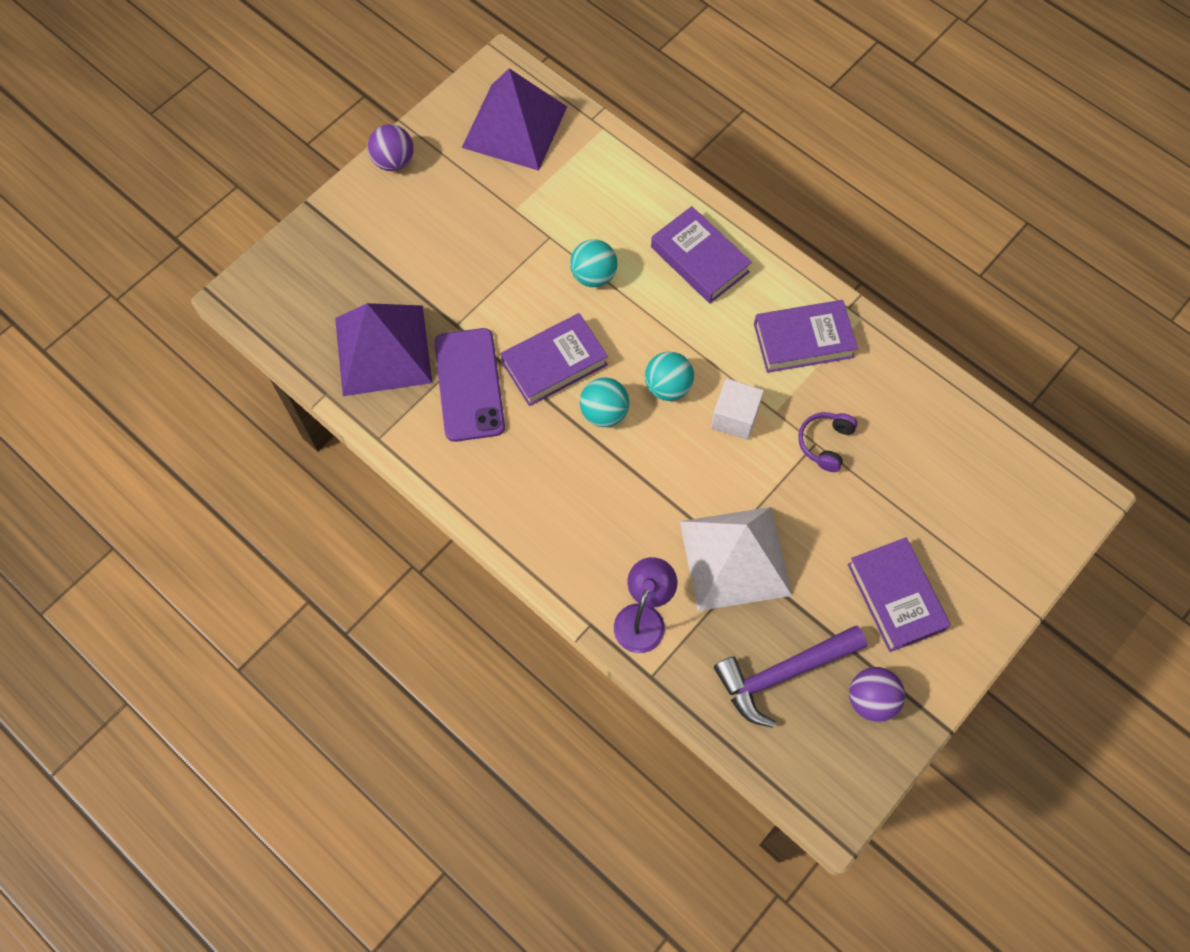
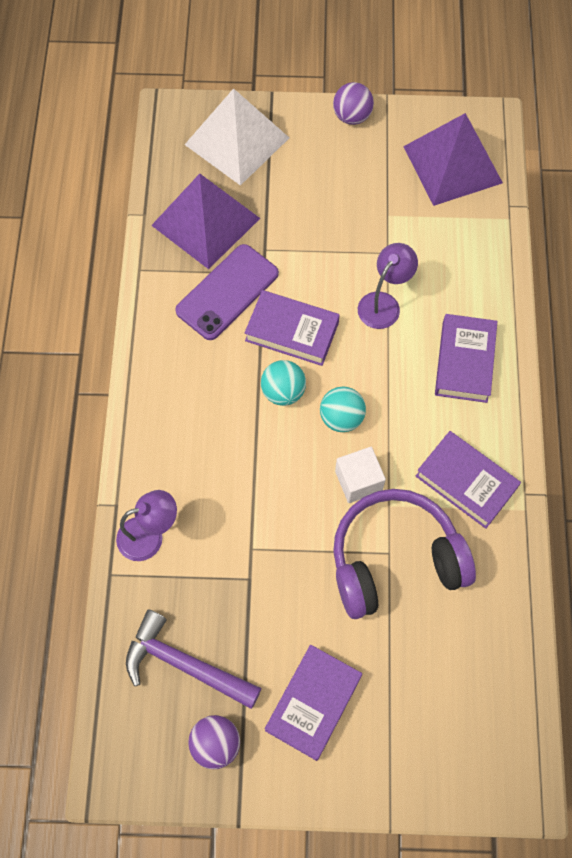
camera: 50 degrees right, 0 degrees up
(593, 275) = (384, 303): turquoise ball -> purple lamp
(735, 557) = (247, 564): white pyramid -> white pyramid (237, 141)
(825, 443) = (395, 560): purple headphones -> purple headphones, size x2.34

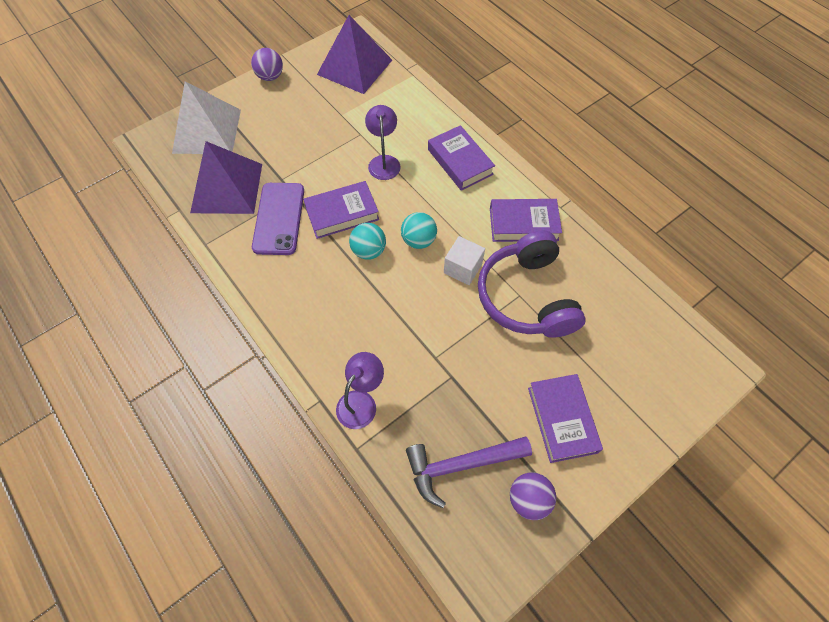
camera: 40 degrees left, 5 degrees down
(395, 560) = (527, 296): purple headphones -> purple headphones turned 45 degrees counterclockwise

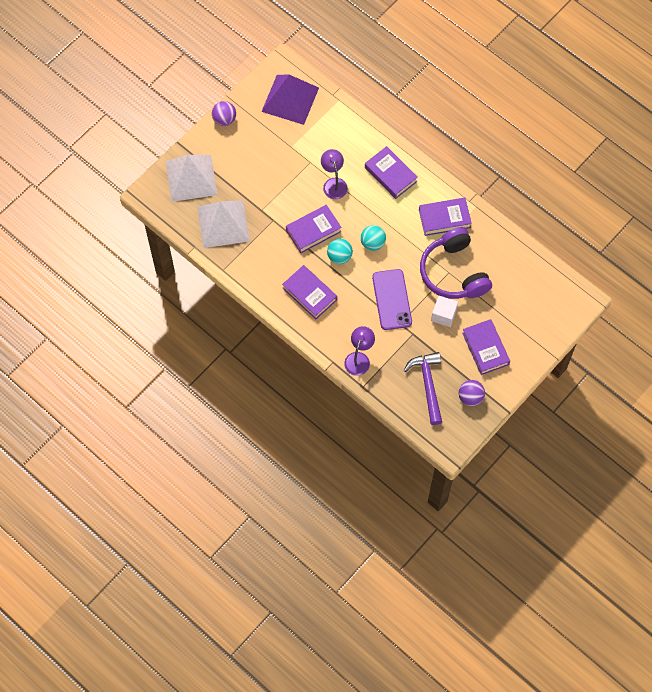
camera: 10 degrees left, 5 degrees up
(227, 188) = (223, 224): purple pyramid -> white pyramid
(278, 218) = (269, 242): purple phone -> purple phone (391, 299)
(313, 294) = (309, 294): none -> purple book
(461, 465) = (428, 385): purple hammer -> purple hammer turned 105 degrees clockwise
(462, 268) = (407, 259): white cube -> white cube (443, 315)

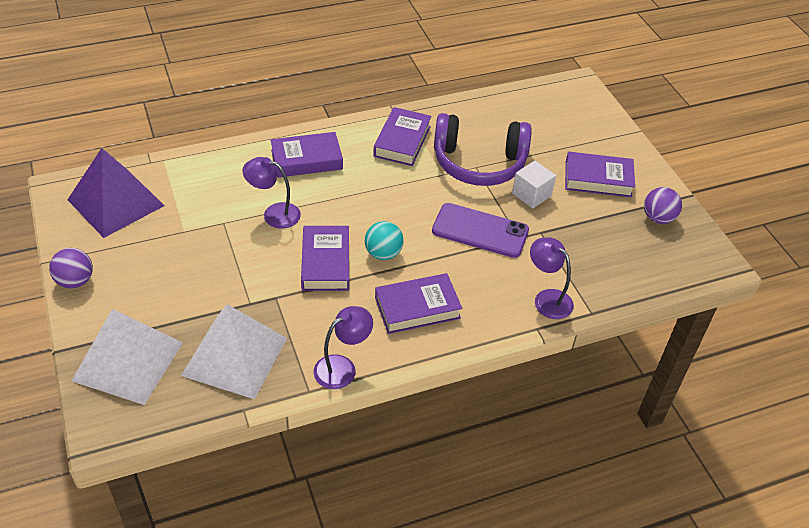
camera: 65 degrees left, 20 degrees down
(247, 277) = (342, 367): none -> purple lamp
(372, 243) = (388, 214): turquoise ball -> none
(428, 385) = (622, 249): purple hammer -> none

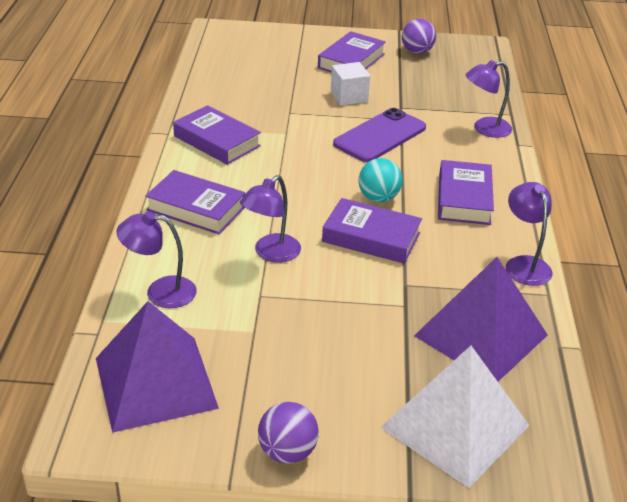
camera: 65 degrees left, 10 degrees down
(203, 175) = (160, 292): none -> purple lamp
(235, 356) = (481, 335): white pyramid -> purple pyramid
(306, 160) = (196, 208): purple book -> purple book turned 75 degrees counterclockwise
(479, 163) = (285, 109): purple headphones -> none

